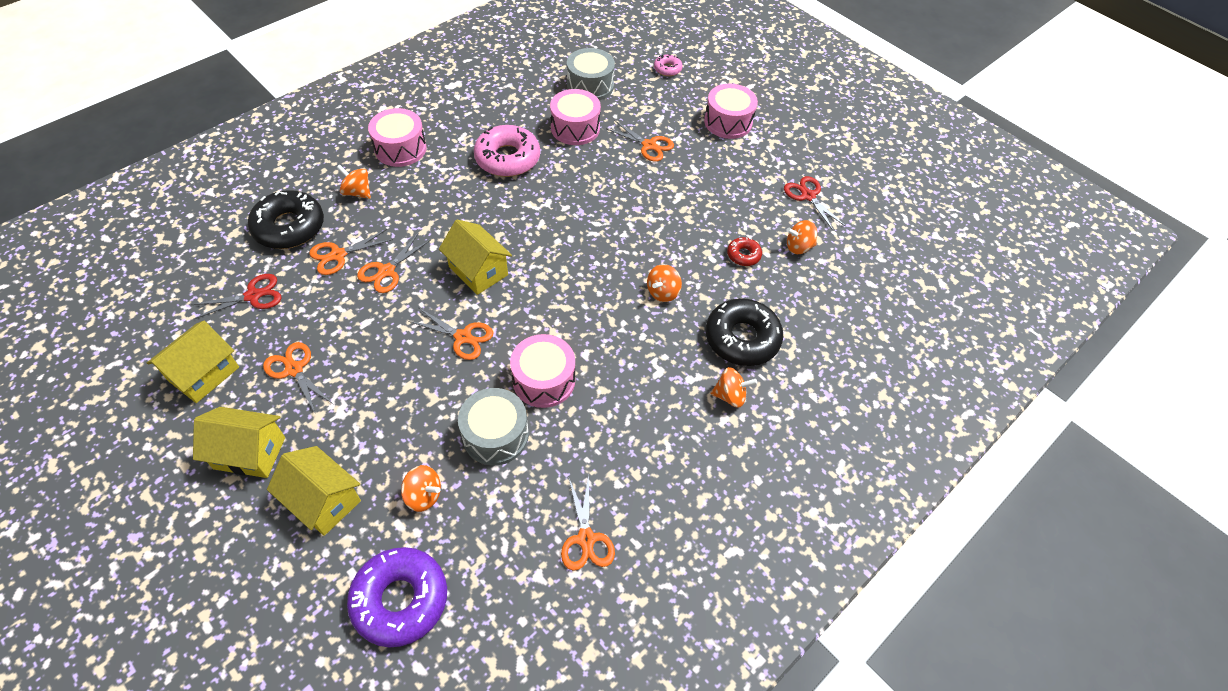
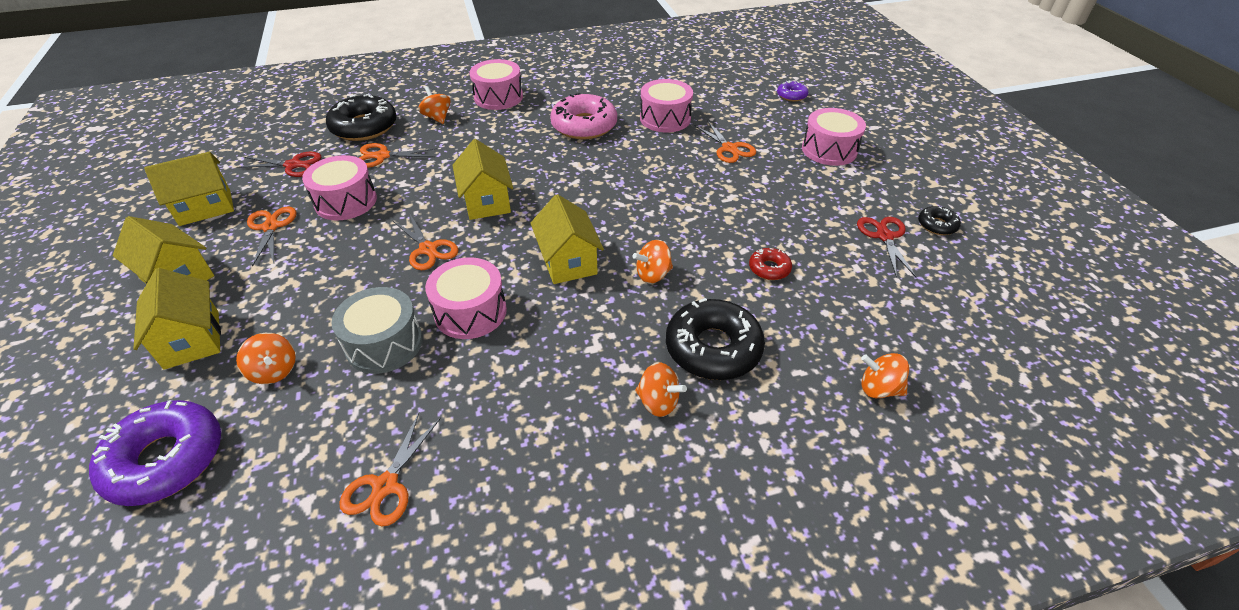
camera: 30 degrees right, 10 degrees down
(345, 317) = (346, 201): none -> pink drum
(386, 271) = (409, 178): orange scissors -> none
(589, 305) = (568, 261): none -> yellow house
(590, 86) = (703, 91): grey drum -> none
(667, 69) = (791, 95): pink donut -> purple donut
(798, 247) = (842, 280): orange spinning top -> orange spinning top (878, 389)
(838, 173) = (937, 225): none -> black donut

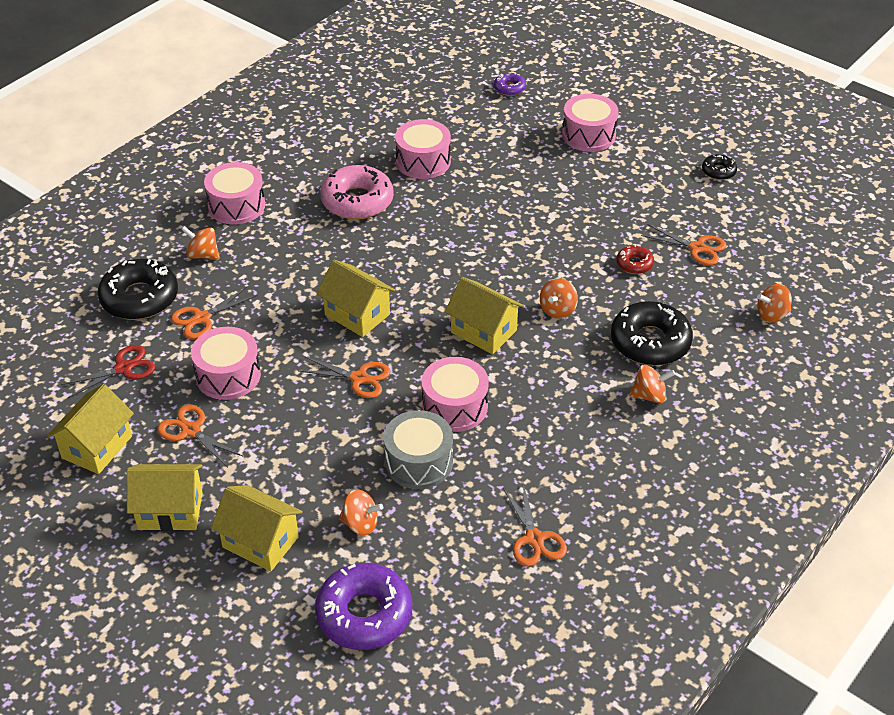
camera: 35 degrees left, 0 degrees up
(729, 148) = (508, 169): orange scissors -> orange scissors (697, 248)
(884, 236) = (690, 198): red scissors -> none

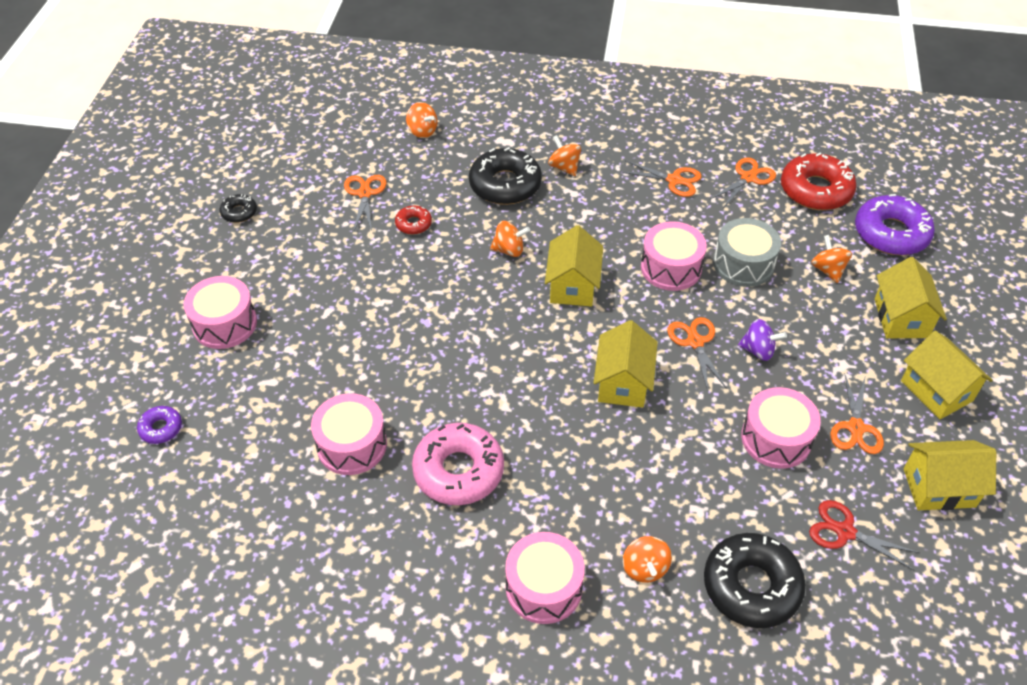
camera: 120 degrees left, 5 degrees up
(202, 318) = (730, 507): orange scissors -> orange scissors (674, 180)
(316, 414) = (758, 350): none -> purple spinning top
(474, 589) = (815, 190): none -> red donut

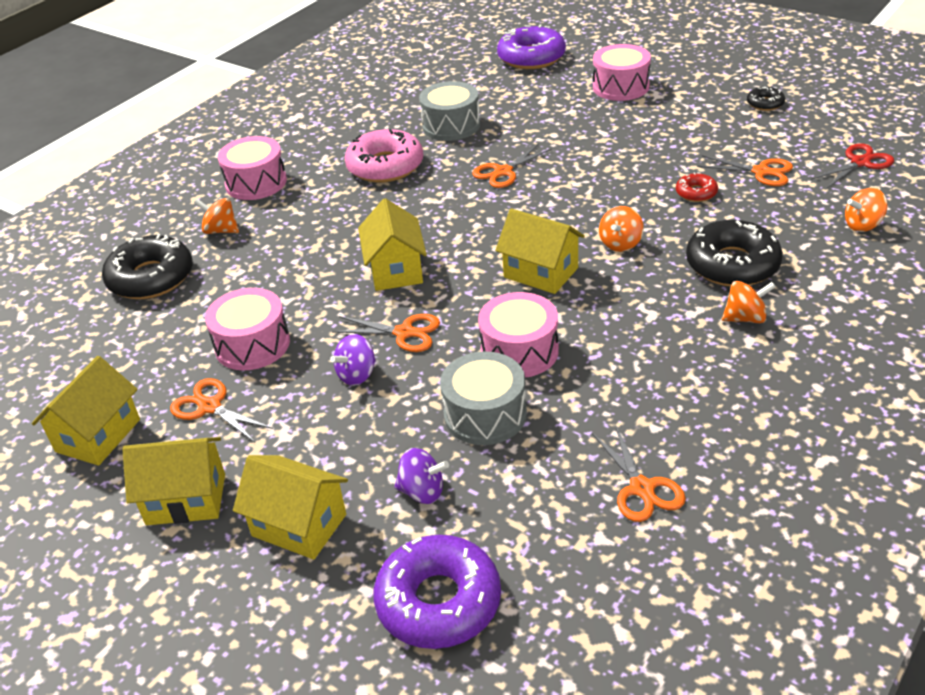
camera: 120 degrees right, 10 degrees down
(161, 428) = (531, 57): purple donut -> purple donut, size x2.05
(352, 445) = (451, 125): pink drum -> grey drum
(623, 383) = (395, 270): yellow house -> yellow house turned 45 degrees clockwise
(674, 180) = (673, 408): orange scissors -> orange scissors (503, 172)
(815, 190) = (576, 556): red donut -> none
(828, 270) = (422, 491): orange spinning top -> purple spinning top
(845, 532) = (131, 349): red scissors -> red scissors (860, 162)

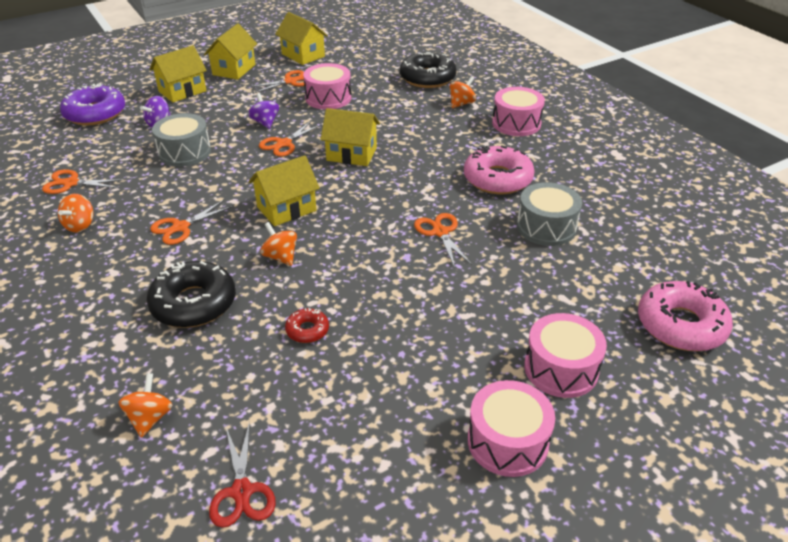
camera: 110 degrees right, 0 degrees up
(519, 351) = (219, 177): pink drum -> pink drum (507, 441)
(531, 57) = (681, 325): purple donut -> pink donut
(745, 318) = (134, 281): orange spinning top -> orange spinning top (80, 225)
(761, 172) = (299, 394): orange scissors -> orange scissors (180, 227)
(765, 104) = (435, 482): black donut -> none

